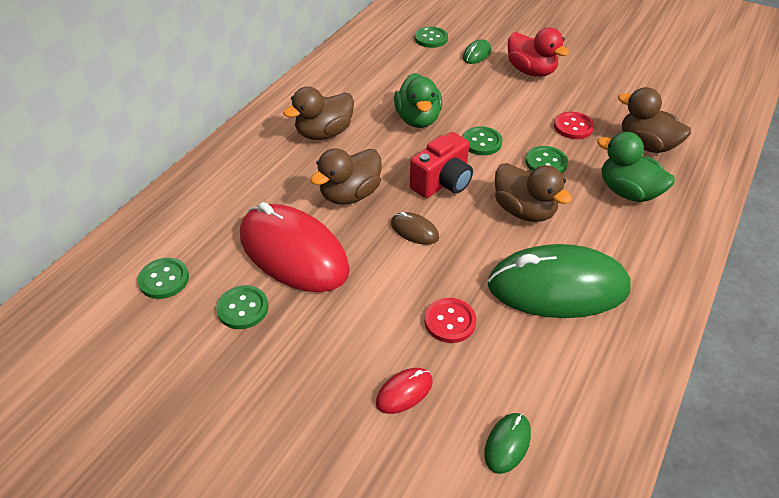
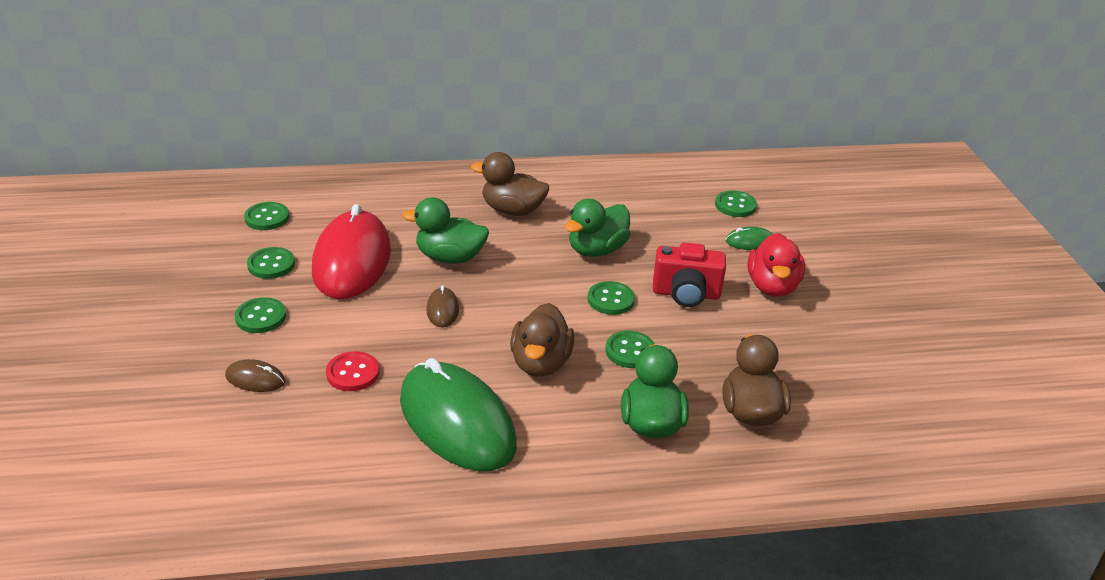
camera: 50 degrees right, 10 degrees down
(316, 350) = (260, 317): none -> green button
(350, 194) = (450, 257): brown duck -> green duck
(404, 392) = (255, 379): red mouse -> brown mouse
(442, 183) = (523, 300): red camera -> red camera (686, 294)
(507, 444) = (246, 457): green mouse -> none
(573, 127) = (713, 349): red button -> none

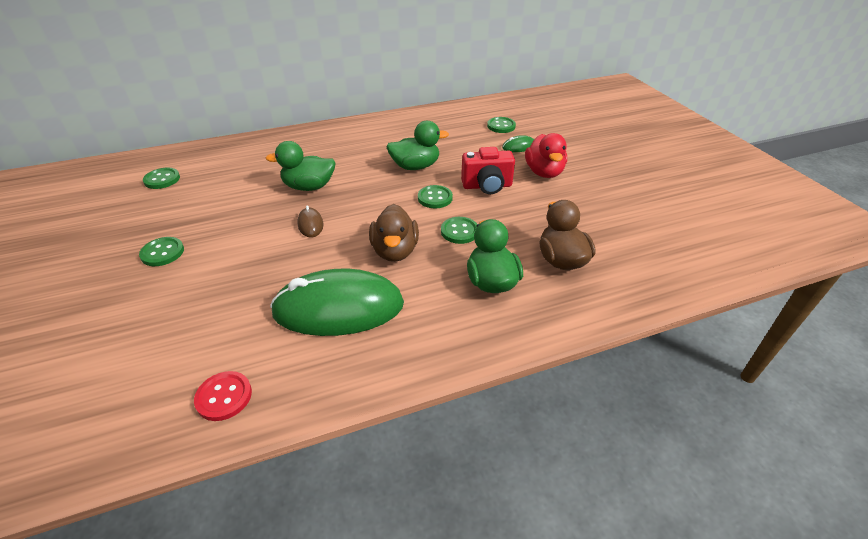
camera: 10 degrees left, 5 degrees up
(255, 379) = (161, 303): brown mouse -> none
(271, 264) = (168, 212): green button -> none
(352, 260) = (233, 200): red mouse -> none
(353, 373) = (245, 284): red button -> red button (224, 397)
(457, 422) = (338, 308): green mouse -> green mouse turned 45 degrees counterclockwise
(512, 210) = (349, 149): brown duck -> none
(596, 250) = (415, 166): green duck -> green duck turned 135 degrees counterclockwise

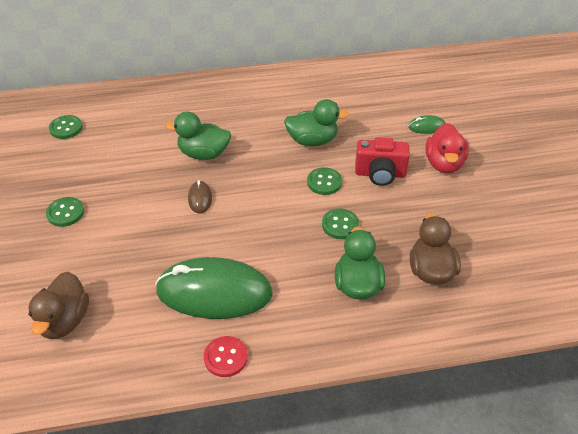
camera: 10 degrees right, 5 degrees up
(224, 397) = (111, 360): red button -> red button (225, 357)
(395, 251) = (274, 239): brown duck -> brown duck (64, 321)
(501, 126) = (414, 96): green button -> none

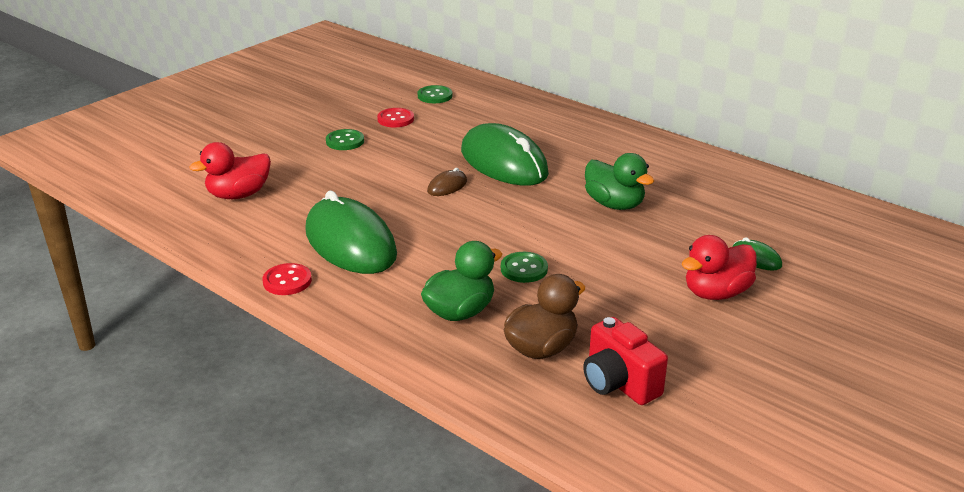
camera: 50 degrees right, 15 degrees down
(64, 321) = (238, 195): brown duck -> red duck
(71, 167) = (395, 119): none -> red button
(203, 154) = (504, 162): green duck -> green mouse
(324, 182) = (567, 236): green button -> none
(380, 174) = (632, 261): red camera -> red camera (619, 383)

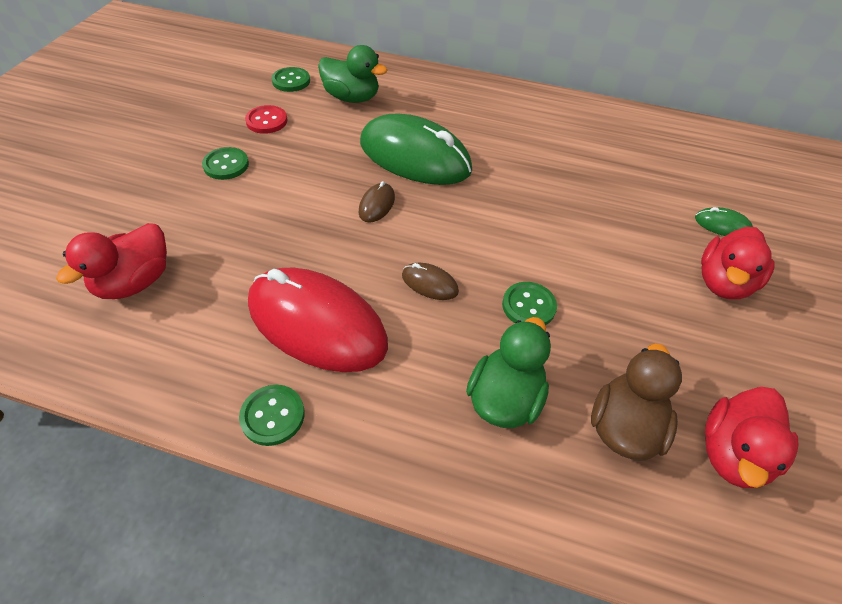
camera: 25 degrees left, 20 degrees up
(287, 281) = (272, 416): red button -> green button
(350, 243) = (317, 324): green mouse -> red mouse
(453, 240) = (429, 283): none -> brown mouse
(614, 204) = (555, 188): green duck -> green duck (352, 98)
(619, 383) = (732, 453): red camera -> red duck

